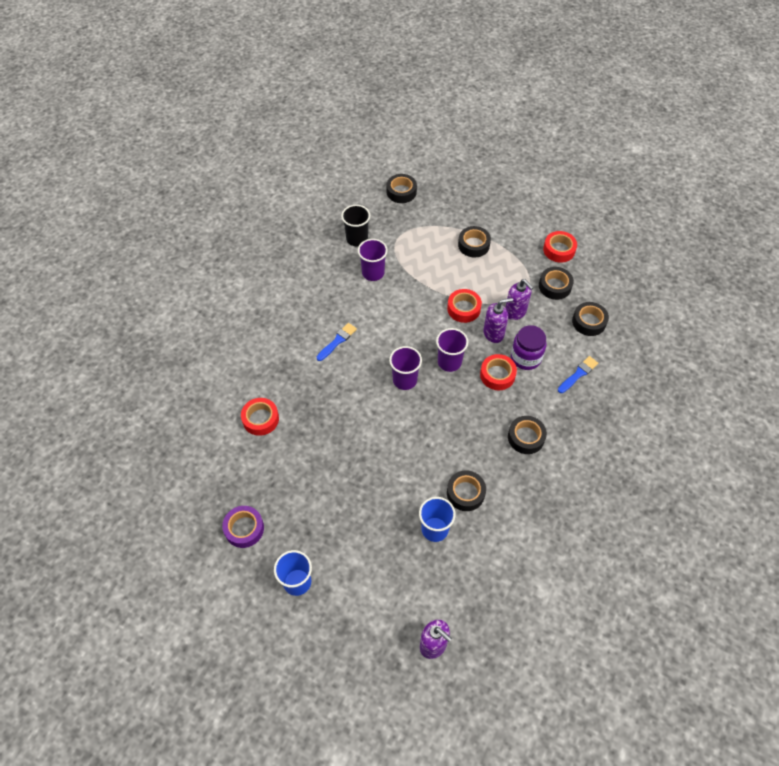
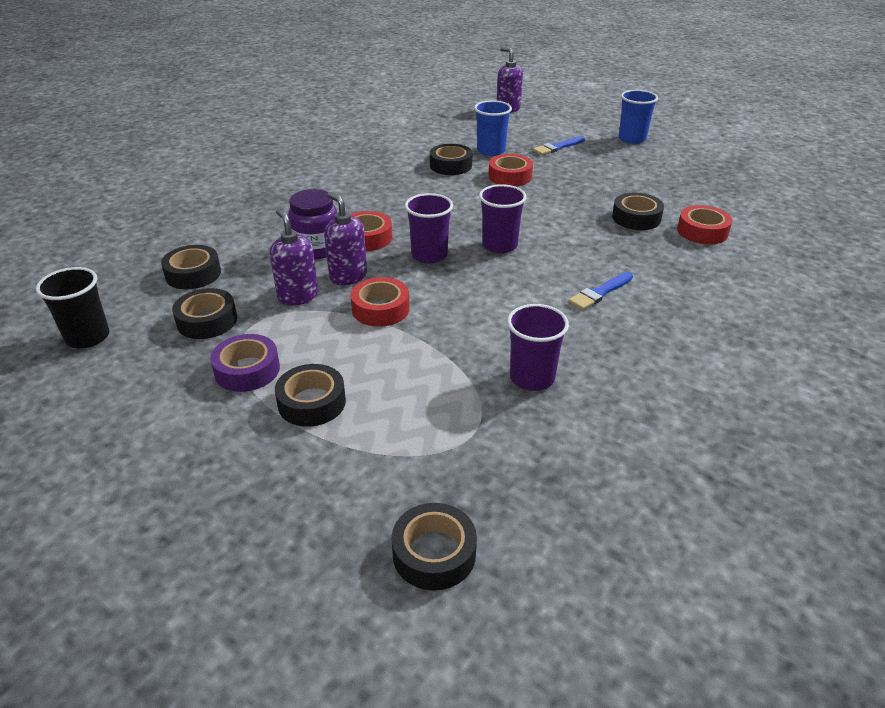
camera: 170 degrees left, 20 degrees down
(244, 529) = (695, 166): purple tape -> purple tape (247, 370)
(357, 239) = (562, 446): black cup -> black cup (88, 337)
(493, 333) = (348, 276): purple soap dispenser -> purple soap dispenser turned 60 degrees clockwise
(526, 437) = (362, 191): black tape -> black tape (636, 218)
(559, 250) = (150, 373): red tape -> red tape (510, 176)
(578, 374) = (257, 229): blue brush -> blue brush (557, 147)

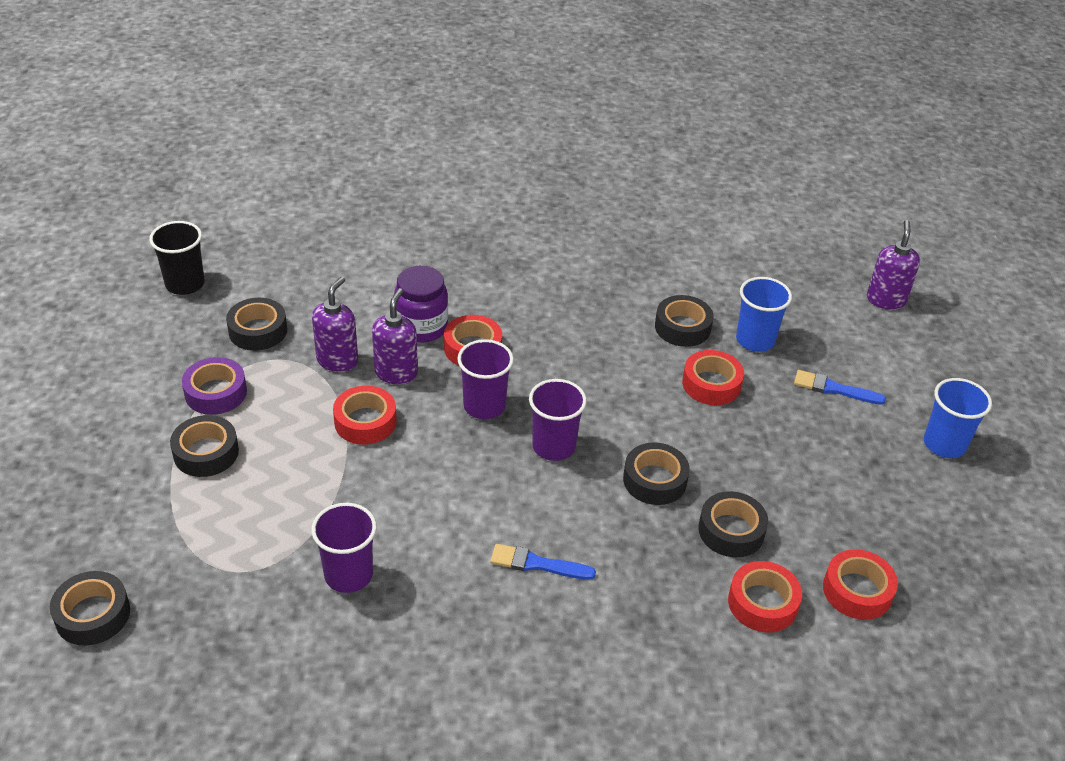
camera: 50 degrees right, 5 degrees up
(193, 274) = (313, 281): black tape -> black tape (654, 480)
(716, 202) = (857, 591): none -> red tape

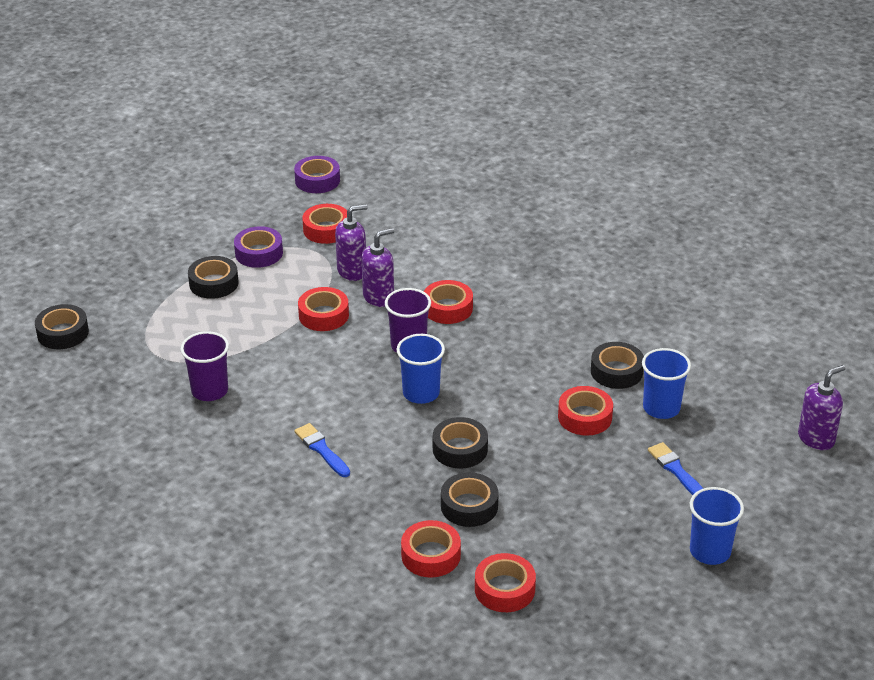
camera: 45 degrees right, 5 degrees down
(185, 284) = (317, 180): black cup -> purple tape
(258, 331) = (326, 229): black tape -> red tape
(421, 327) = (430, 279): purple jar -> none
(554, 446) = (421, 393): purple cup -> blue cup

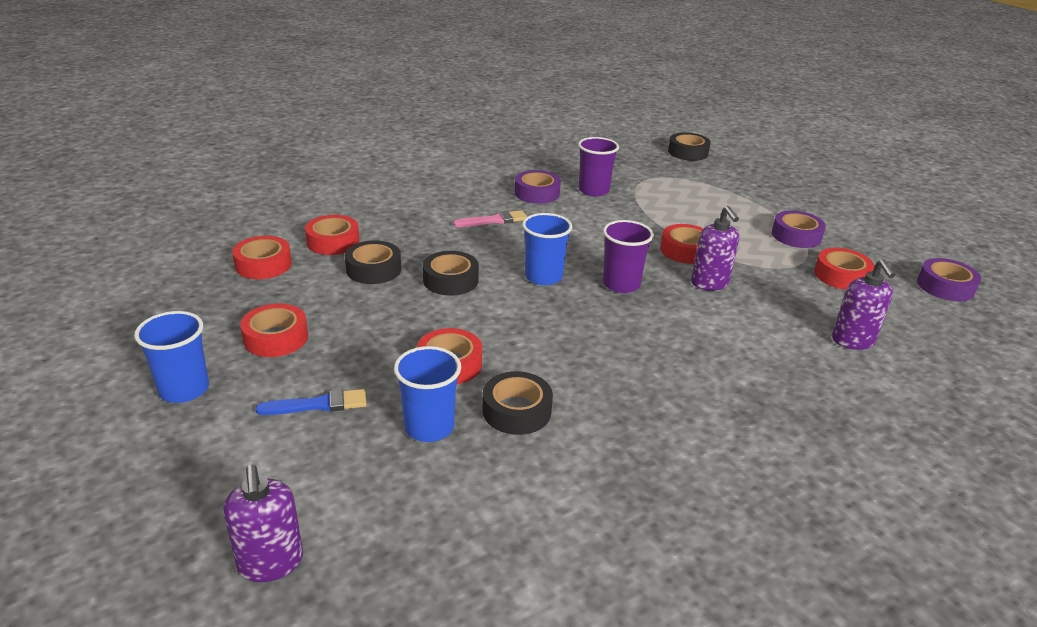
camera: 105 degrees right, 5 degrees down
(214, 283) = (747, 210): black tape -> none
(236, 432) = (537, 193): none -> purple tape
(321, 449) = (494, 220): blue brush -> pink brush
(352, 271) = (759, 277): purple soap dispenser -> purple soap dispenser (853, 341)
(447, 308) = (681, 319): red tape -> red tape (276, 338)

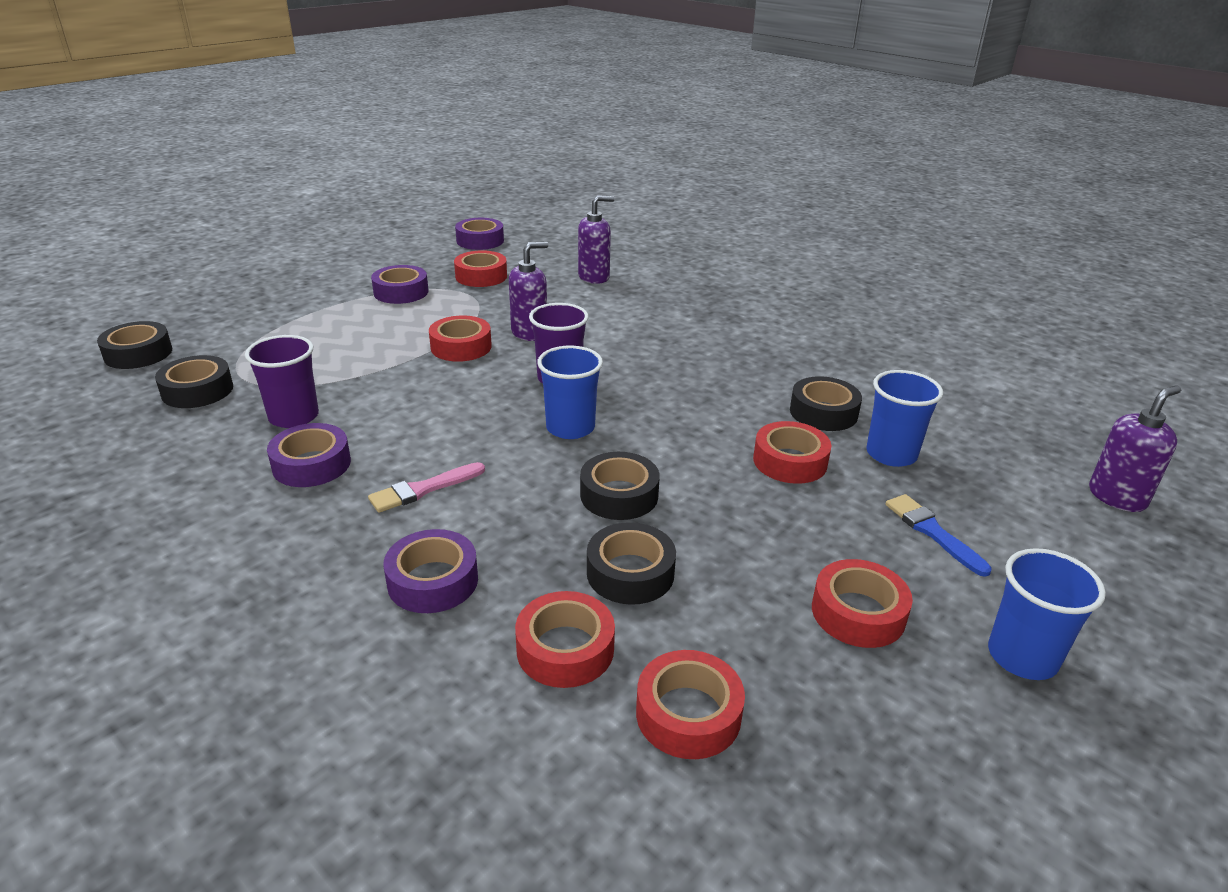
camera: 105 degrees left, 0 degrees up
(410, 216) = (433, 581): none -> purple tape
(494, 220) = (423, 489): pink brush -> pink brush turned 90 degrees counterclockwise
(635, 167) = (197, 390): none -> black tape

